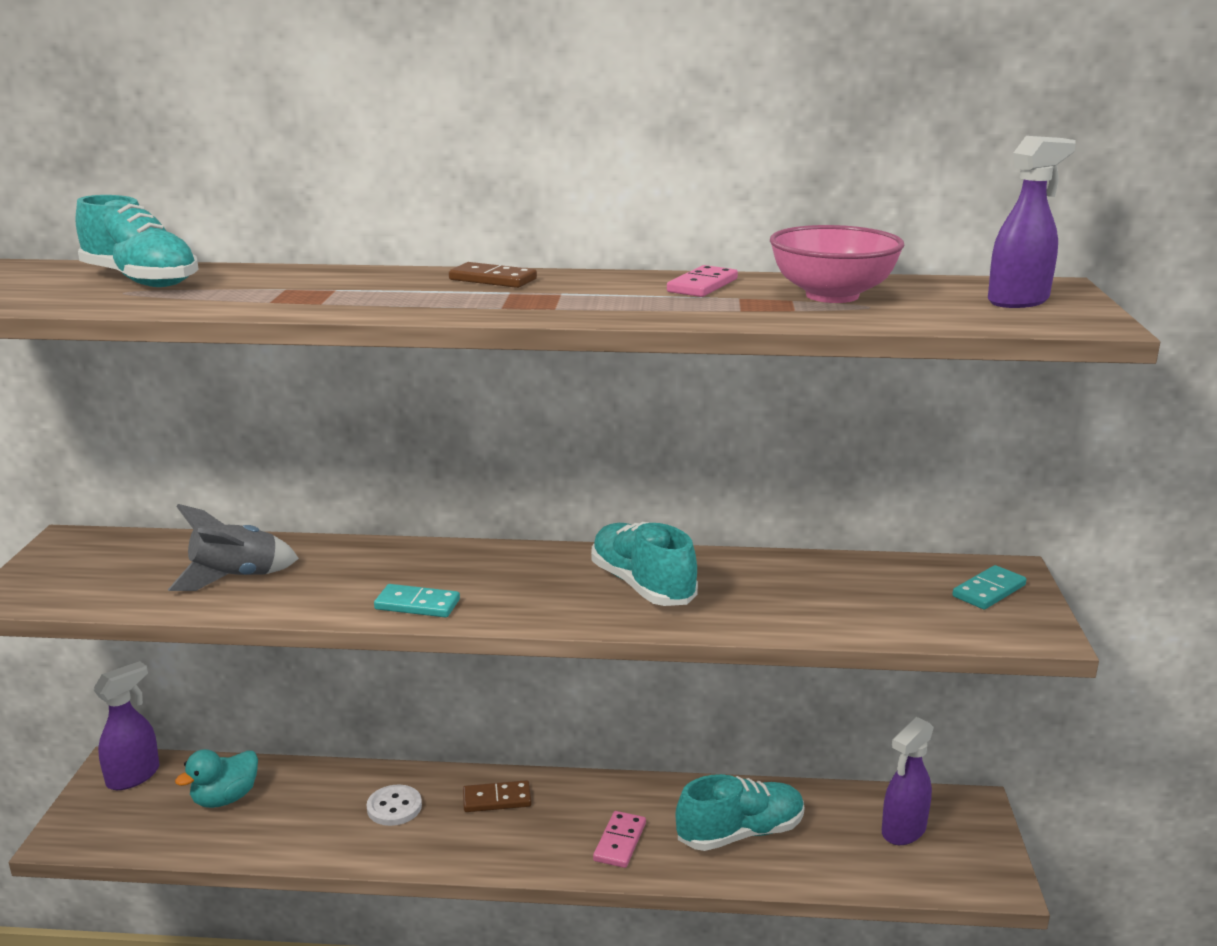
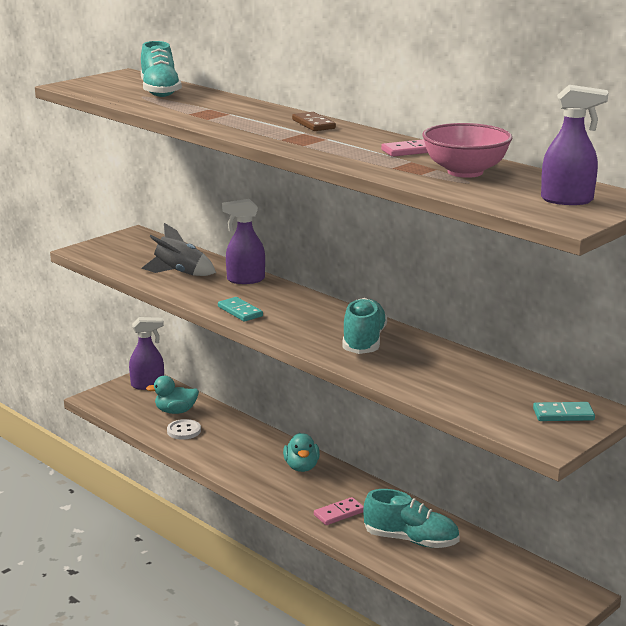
camera: 40 degrees right, 0 degrees up
(394, 807) = (247, 448): white button -> white button (184, 431)
(497, 799) = (301, 467): brown domino -> turquoise duck
(903, 831) = (512, 584): purple spray bottle -> purple spray bottle (245, 280)

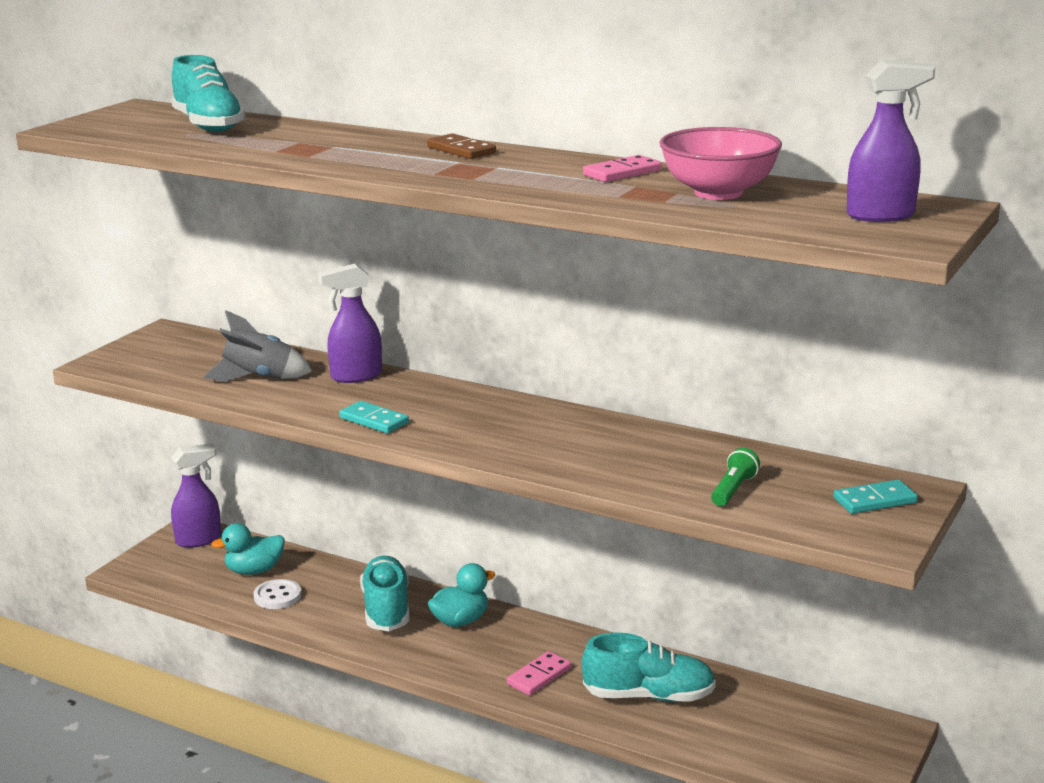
camera: 15 degrees left, 0 degrees up
(301, 467) = (460, 621): turquoise duck -> turquoise duck turned 105 degrees counterclockwise
(364, 341) = (564, 439): turquoise shoe -> turquoise shoe (386, 609)
(463, 392) = (733, 489): none -> green flashlight

